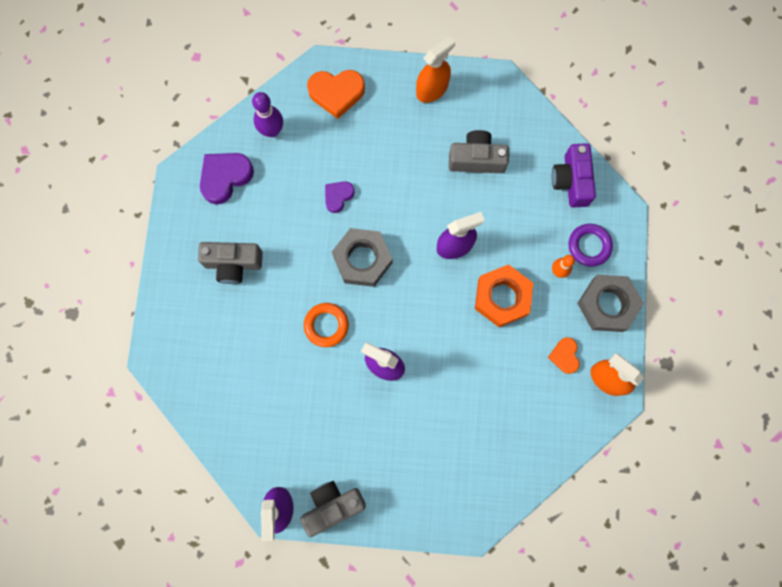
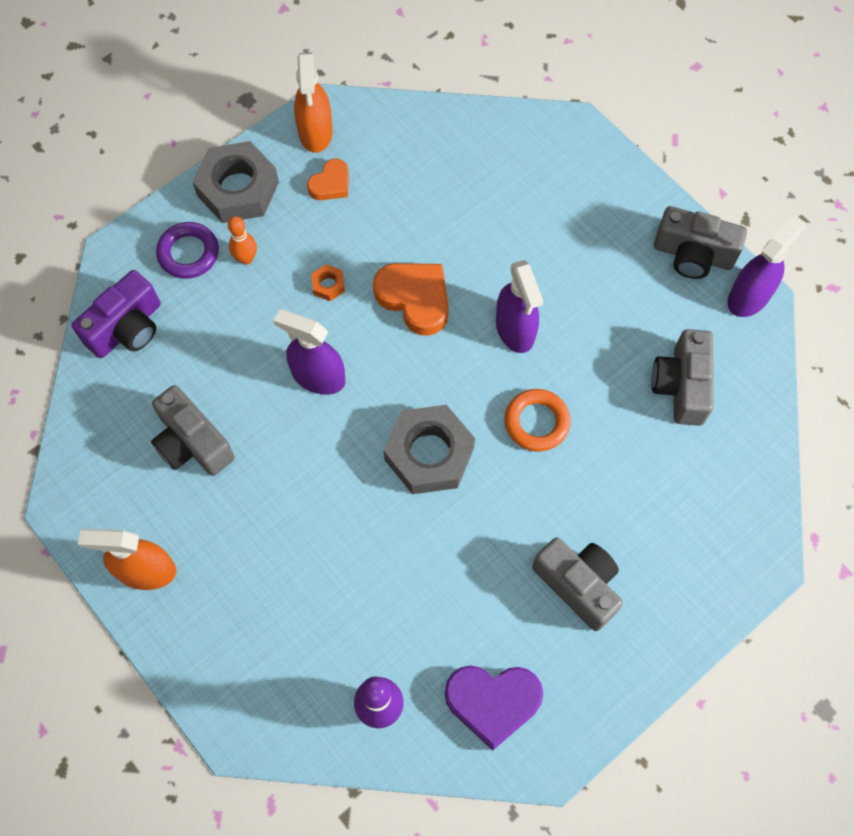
camera: 135 degrees left, 10 degrees down
(271, 416) = (681, 386): none -> grey camera
(336, 93) = (257, 678): orange heart -> orange heart (415, 299)
(338, 196) = (384, 549): purple heart -> none
(502, 297) = (328, 285): orange nut -> orange nut, size x0.42

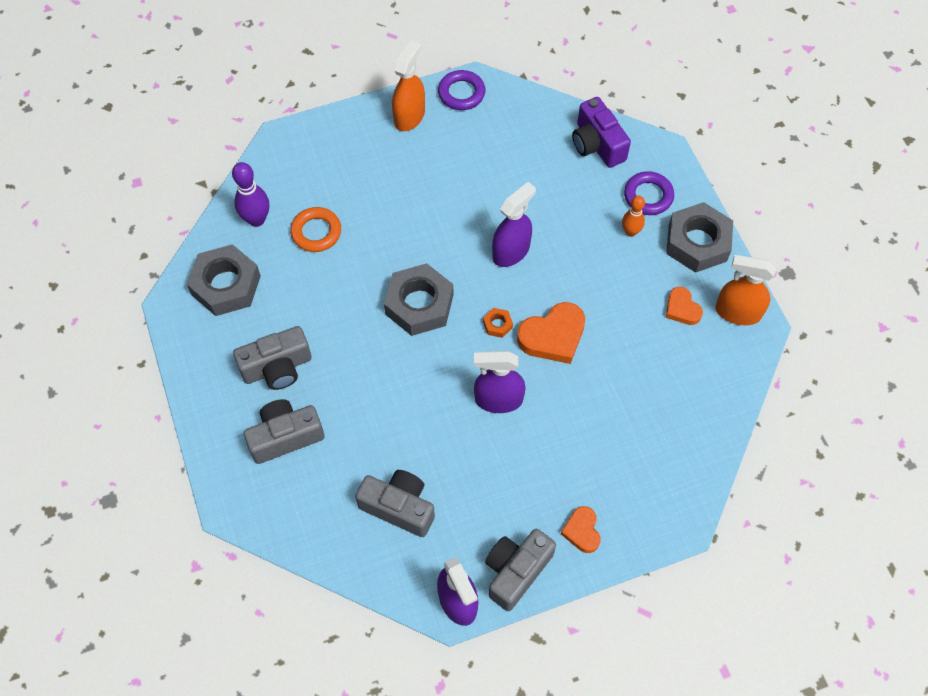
camera: 110 degrees right, 5 degrees down
(87, 517) = (461, 93): none -> purple ring
(192, 443) = (490, 162): grey camera -> grey camera (285, 437)
(328, 285) = (587, 280): orange nut -> orange nut (497, 324)
(492, 702) = (226, 285): purple heart -> grey nut
(536, 422) = (413, 386): orange ring -> orange ring (316, 232)
(624, 209) = (582, 531): none -> orange heart

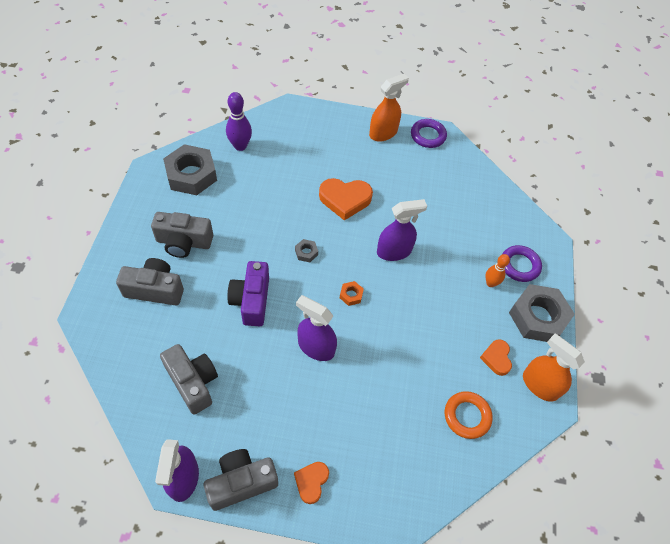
camera: 25 degrees right, 5 degrees down
(316, 232) = (272, 172): orange ring -> orange ring (467, 416)
(419, 304) = (306, 252): grey nut -> grey nut, size x0.42
(553, 336) = (385, 325): orange heart -> orange heart (345, 200)
(597, 144) = (503, 213): purple camera -> purple camera (251, 300)

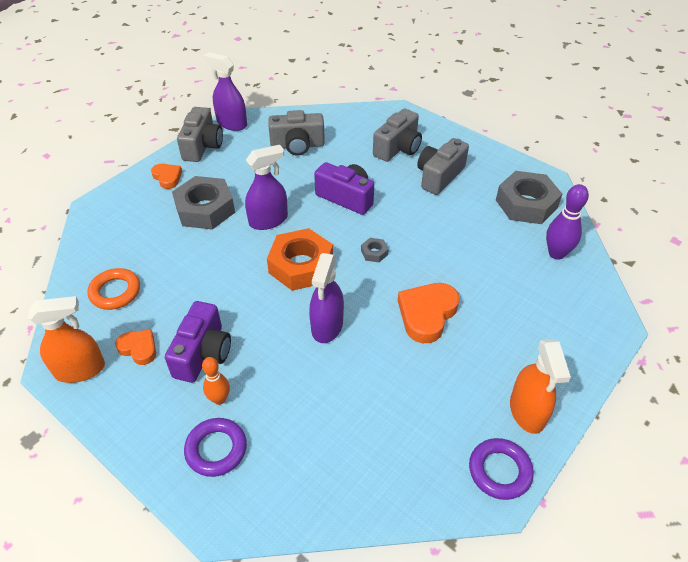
camera: 125 degrees right, 10 degrees down
(351, 295) = (301, 266): orange nut -> orange nut, size x2.38
(469, 314) = (203, 353): none -> purple camera
(538, 317) = (141, 421): grey nut -> grey nut (205, 209)

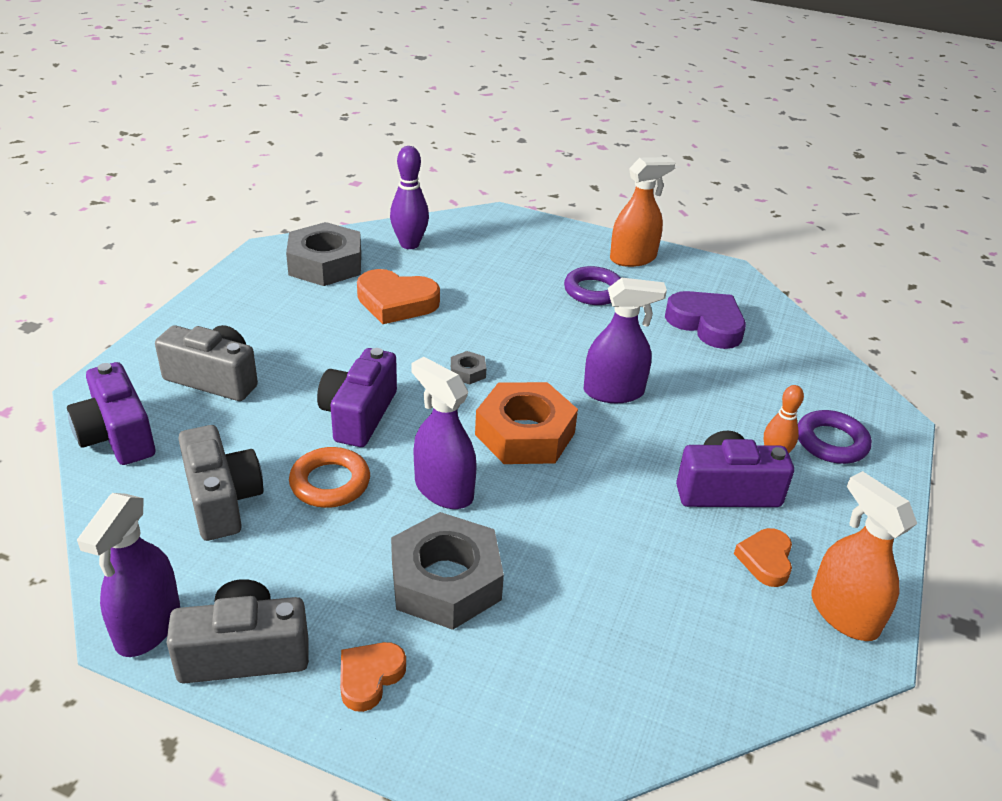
camera: 110 degrees left, 10 degrees down
(115, 292) = (691, 634): orange ring -> orange ring (330, 483)
(359, 117) = (117, 435): none -> purple camera
(401, 429) = (706, 324): none -> purple heart
(427, 314) = (550, 321): orange heart -> orange heart (396, 302)
(439, 176) = (282, 333): grey camera -> none
(499, 471) = (704, 270): purple ring -> purple ring (593, 291)

